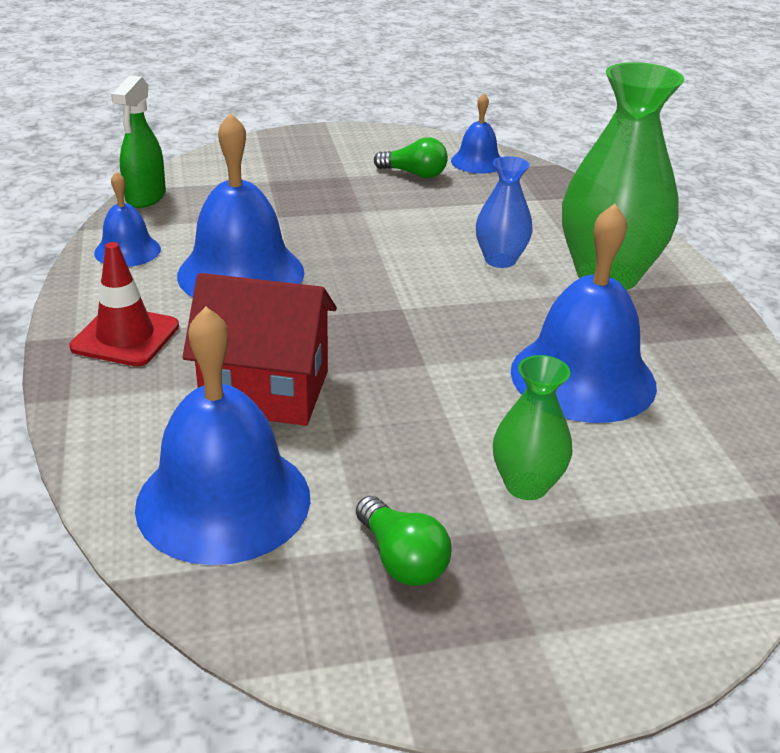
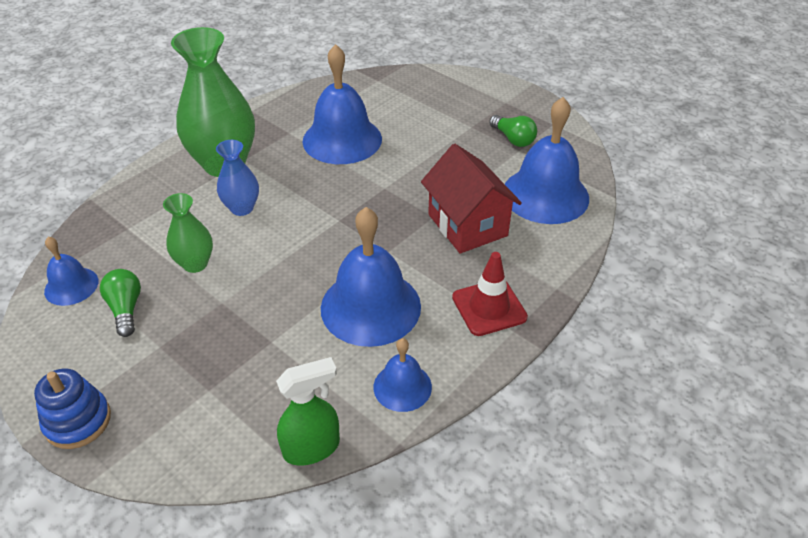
camera: 125 degrees left, 10 degrees up
(316, 137) = (78, 421): none -> blue stacking toy
(401, 559) = (513, 139): green light bulb -> green light bulb turned 120 degrees clockwise
(526, 485) = (437, 128): green vase -> green vase (195, 264)

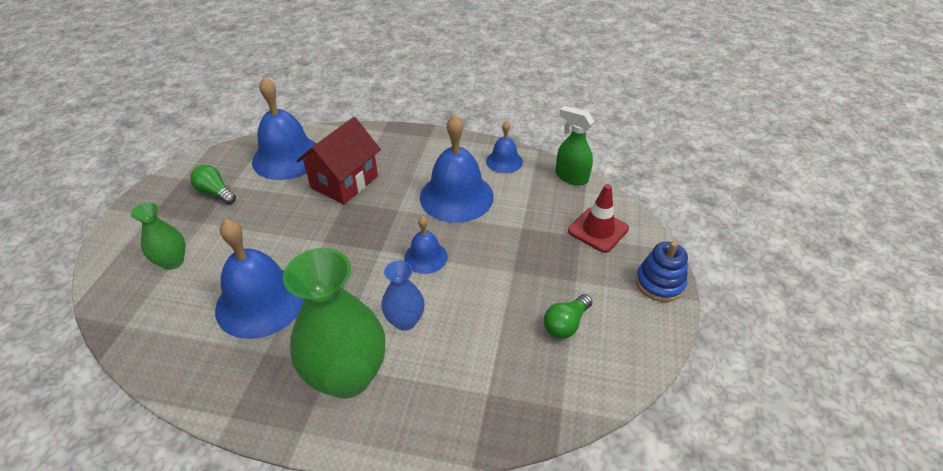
camera: 120 degrees left, 0 degrees up
(71, 286) = (578, 381): blue bell -> blue bell (425, 257)
(195, 264) = (490, 311): green vase -> green vase (172, 261)
(489, 307) = (418, 150): red traffic cone -> red traffic cone (598, 230)
(513, 139) = (215, 192): green light bulb -> green light bulb turned 75 degrees counterclockwise

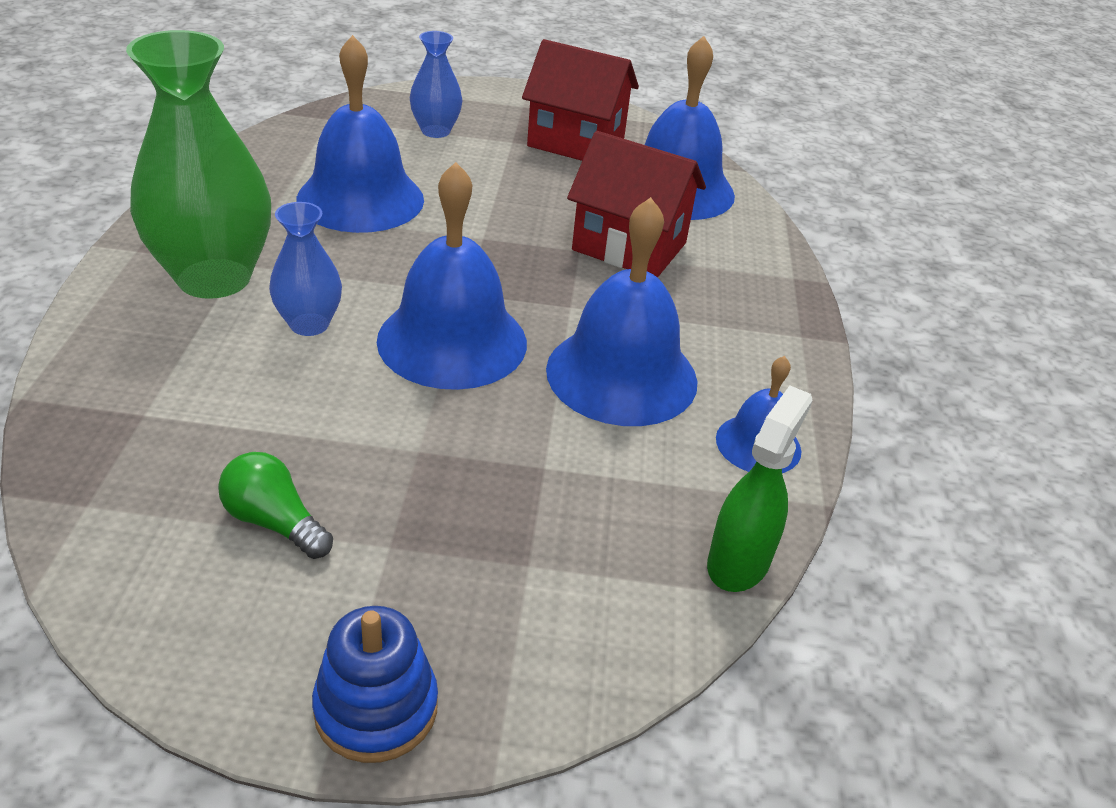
camera: 80 degrees right, 5 degrees down
(172, 261) = (435, 131): green vase -> blue vase
(215, 192) = (576, 142): green light bulb -> red house
(425, 257) = (452, 341): blue bell -> blue bell, size x1.89
(598, 230) = (553, 600): red traffic cone -> none

